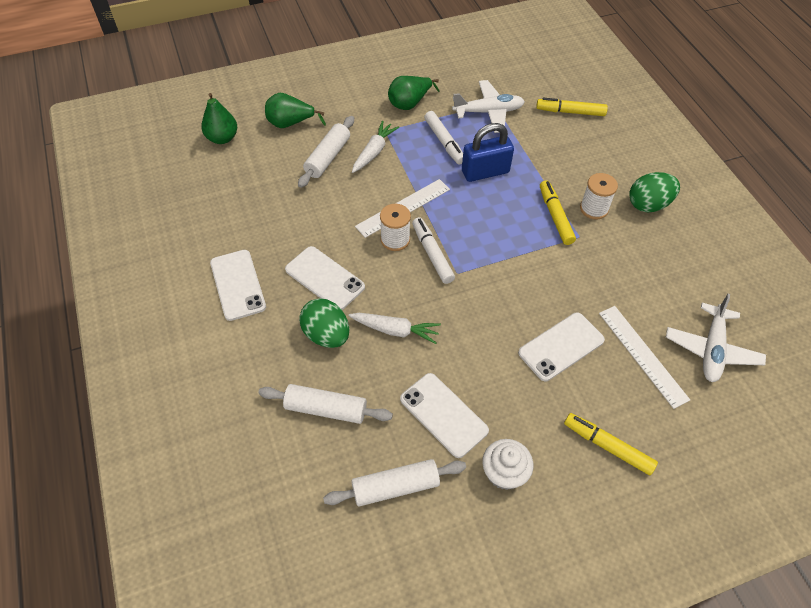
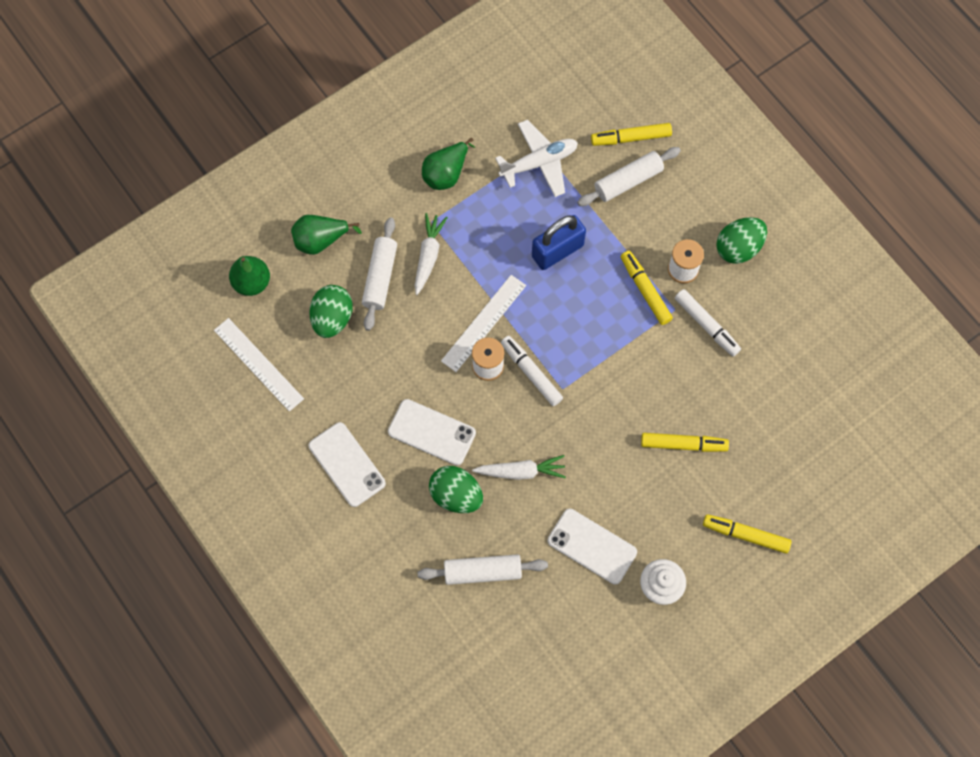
camera: 15 degrees left, 15 degrees up
(275, 176) = (332, 318): none -> green egg
(395, 487) = (569, 626): white rolling pin -> white rolling pin (628, 181)
(444, 142) = (501, 220): white marker -> white marker (706, 325)
(561, 346) = (683, 444): white phone -> yellow marker
(642, 355) = (761, 432): white ruler -> white ruler (258, 364)
(711, 349) = (824, 407): white plane -> none

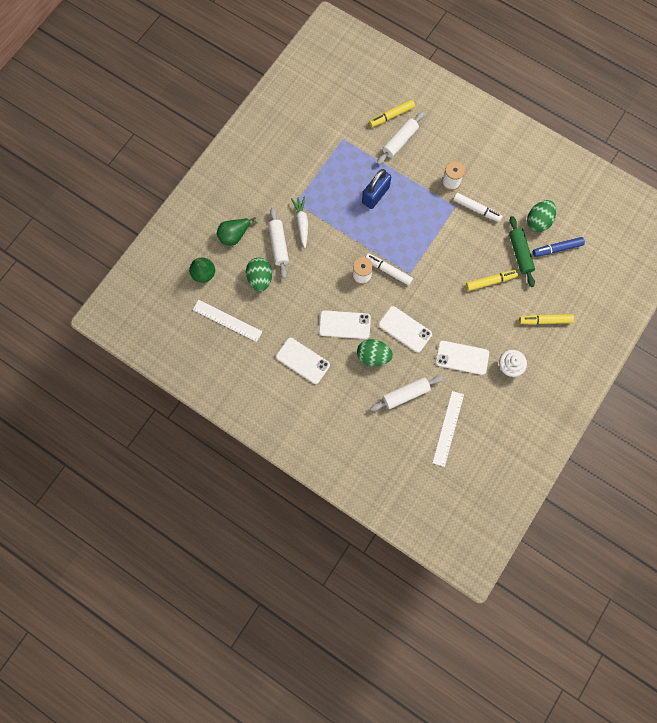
camera: 20 degrees left, 5 degrees up
(446, 173) = (293, 172): green pear -> none
(483, 323) = (349, 251): white ruler -> white ruler (448, 428)
(521, 471) = (405, 329): white carrot -> white phone
(539, 163) = (344, 148): white plane -> none
(645, 290) = (434, 201): yellow marker -> none
(738, 248) = (477, 159): green egg -> green egg (538, 221)
(747, 417) = (520, 254): none -> green rolling pin
(810, 430) = (557, 249): none -> blue marker

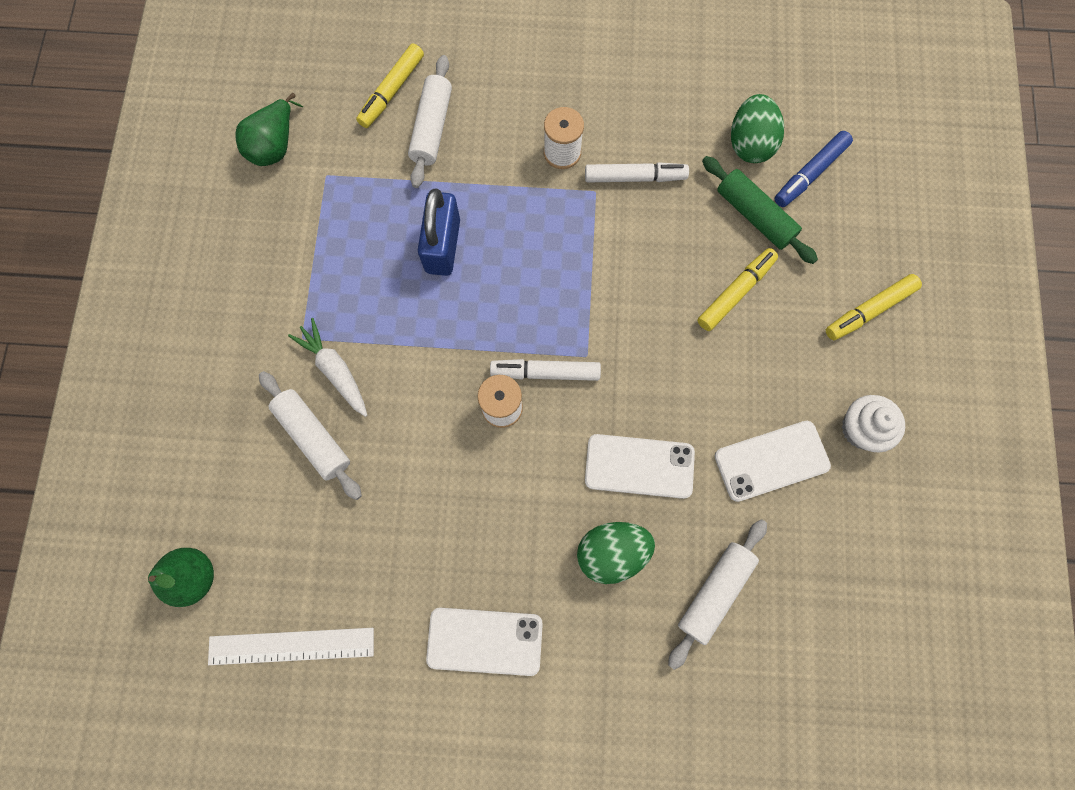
camera: 30 degrees left, 0 degrees up
(235, 235) = (217, 464): green pear -> green pear (275, 146)
(260, 278) = (312, 523): green egg -> none
(344, 324) = (524, 521): white phone -> none
(448, 428) = (829, 612): white ruler -> none

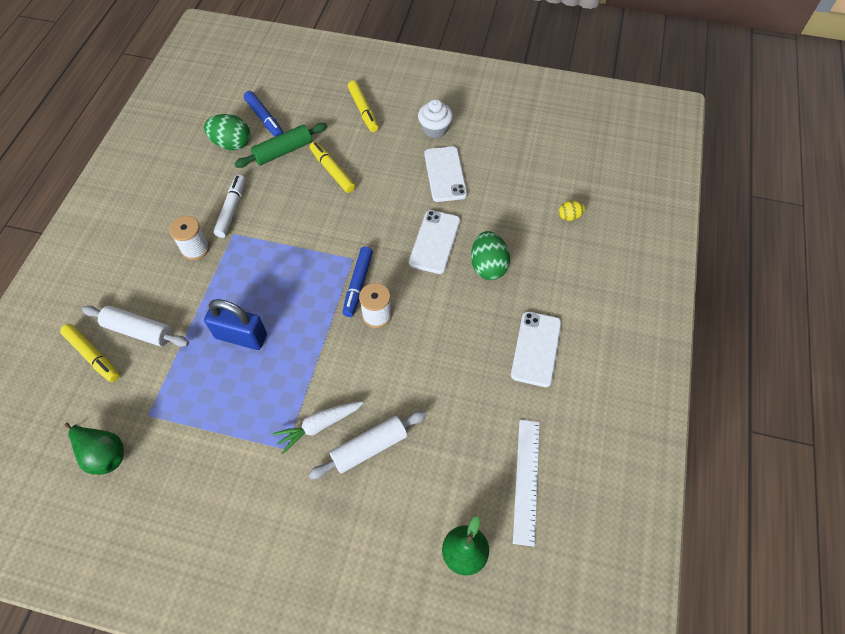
camera: 80 degrees left, 15 degrees down
(545, 372) = (358, 284): white marker -> blue marker
(714, 592) = (520, 217): white rolling pin -> none
(734, 674) = (569, 216): none -> yellow egg

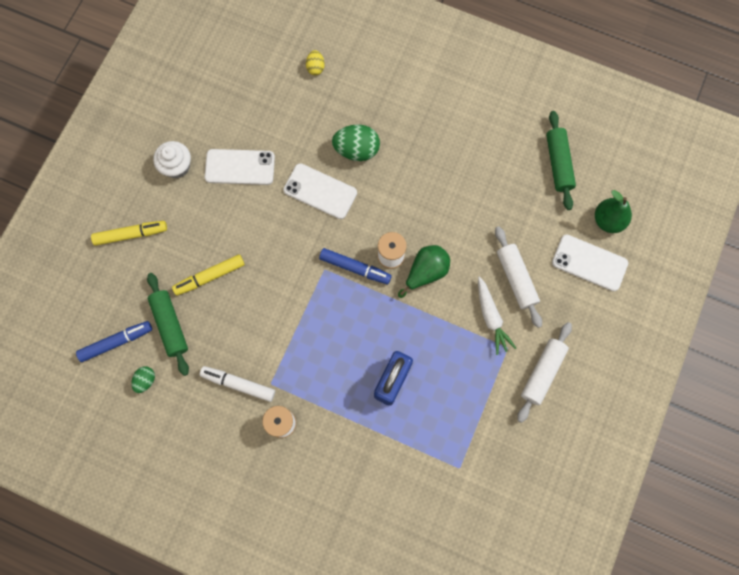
camera: 80 degrees left, 15 degrees up
(93, 355) = (389, 524): yellow marker -> none
(103, 454) = (491, 507): green pear -> green pear (426, 272)
(139, 331) = (369, 479): white rolling pin -> white rolling pin (542, 372)
(232, 144) = (145, 380): green egg -> green egg, size x0.54
(526, 480) = (558, 163): white ruler -> green rolling pin
(536, 348) = (447, 129): white phone -> white phone (589, 263)

